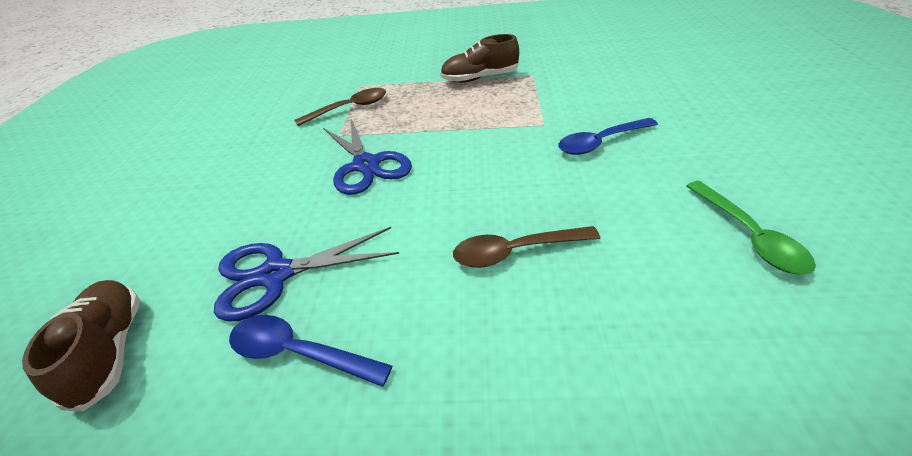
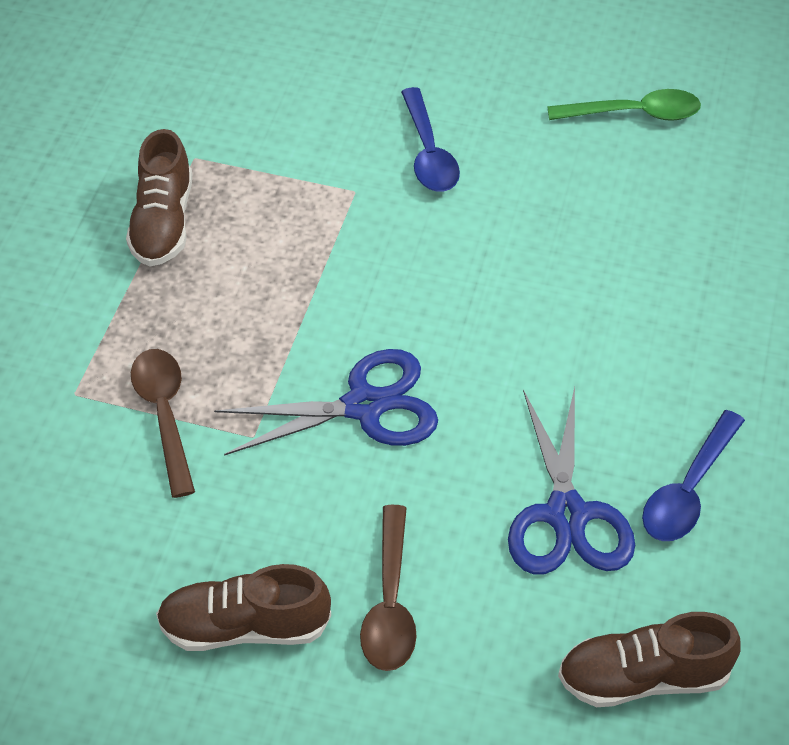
camera: 80 degrees left, 10 degrees up
(211, 161) = (244, 626): none -> brown shoe
(515, 252) = (600, 288): brown spoon -> brown spoon (390, 603)

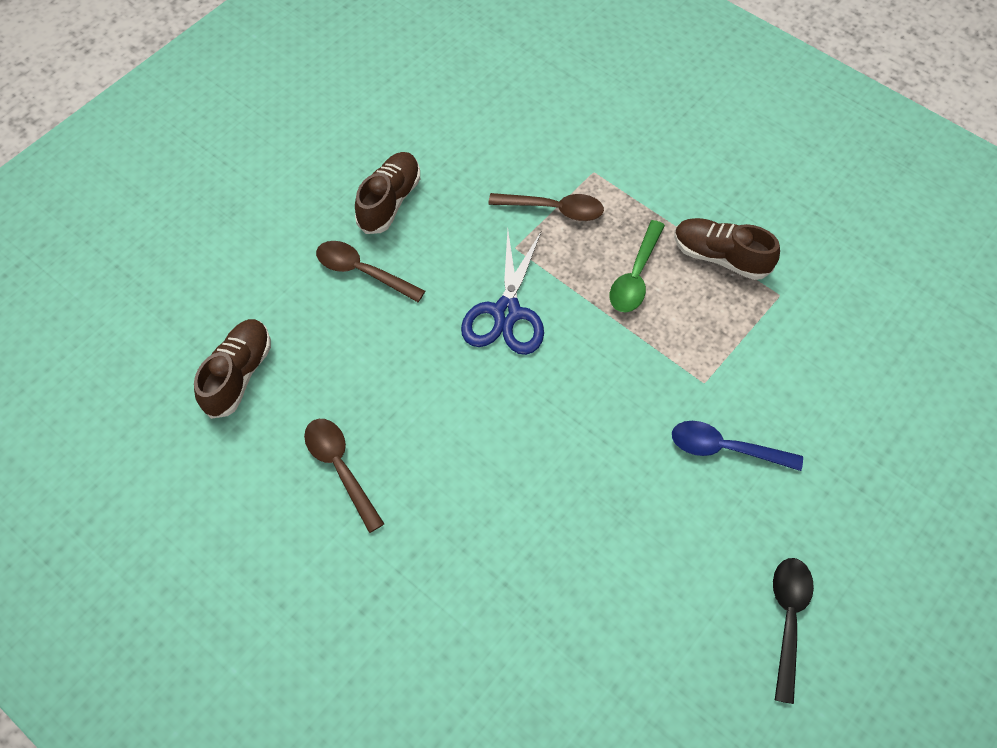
camera: 115 degrees right, 10 degrees up
(566, 515) = (364, 387): blue scissors -> none
(582, 67) = (788, 619): none -> black spoon
(634, 114) = (711, 631): green spoon -> green spoon (635, 276)
(688, 489) = (340, 468): blue spoon -> brown spoon

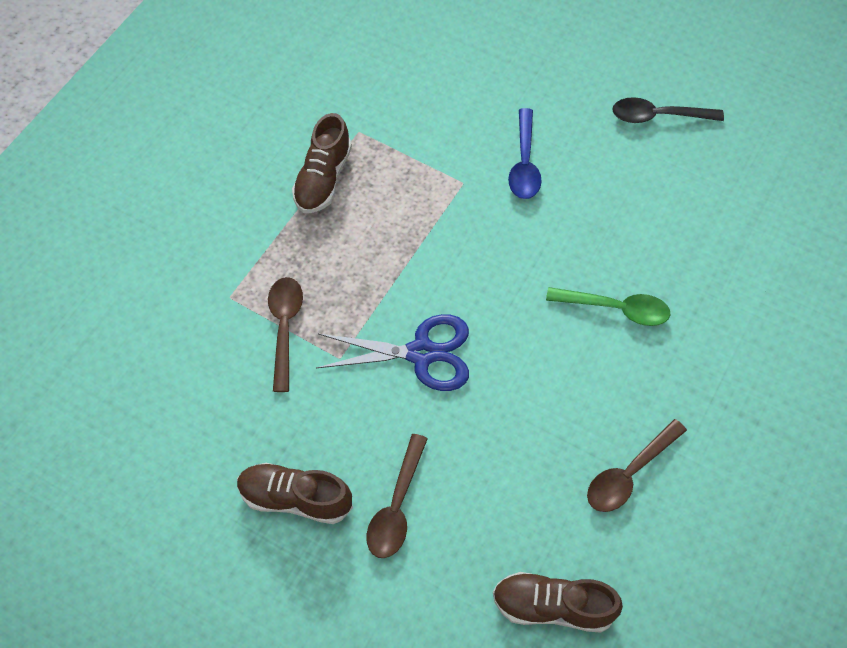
camera: 100 degrees left, 0 degrees up
(635, 276) = (357, 246): green spoon -> green spoon (615, 309)

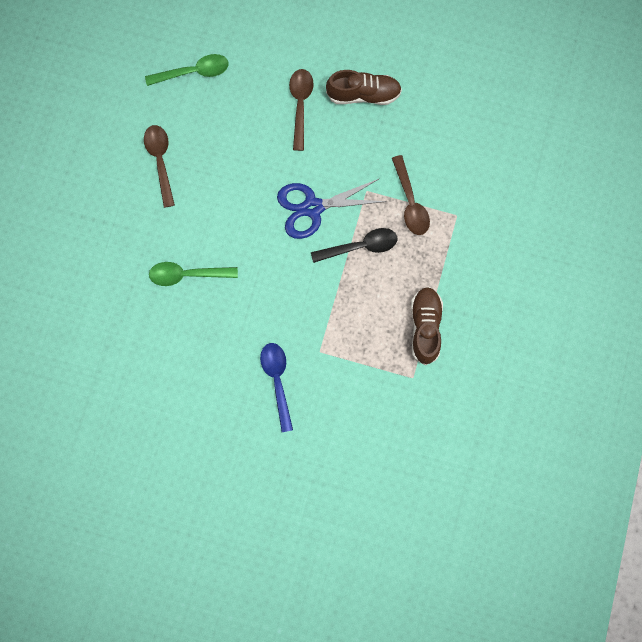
camera: 165 degrees right, 15 degrees up
(552, 606) = (193, 72): brown shoe -> green spoon
(629, 473) = (160, 161): brown spoon -> brown spoon turned 45 degrees counterclockwise
(658, 116) = (180, 455): black spoon -> black spoon (360, 246)

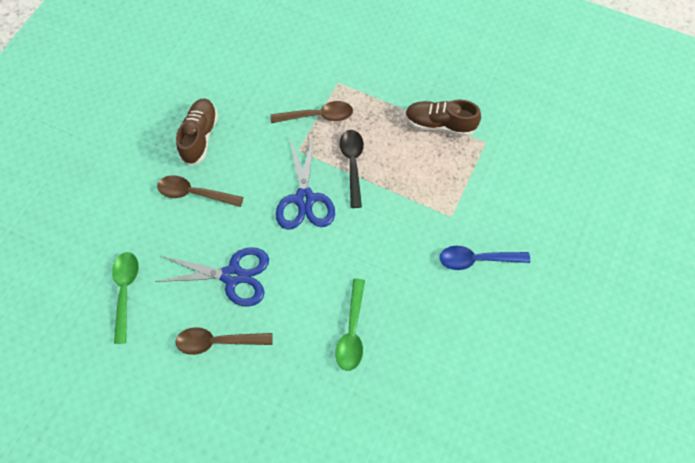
camera: 80 degrees left, 10 degrees down
(223, 159) = (233, 276): none -> blue scissors

